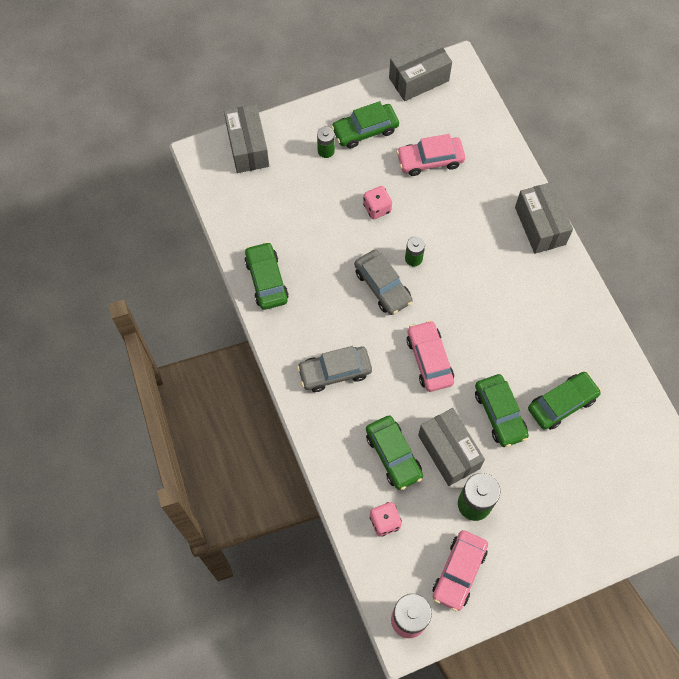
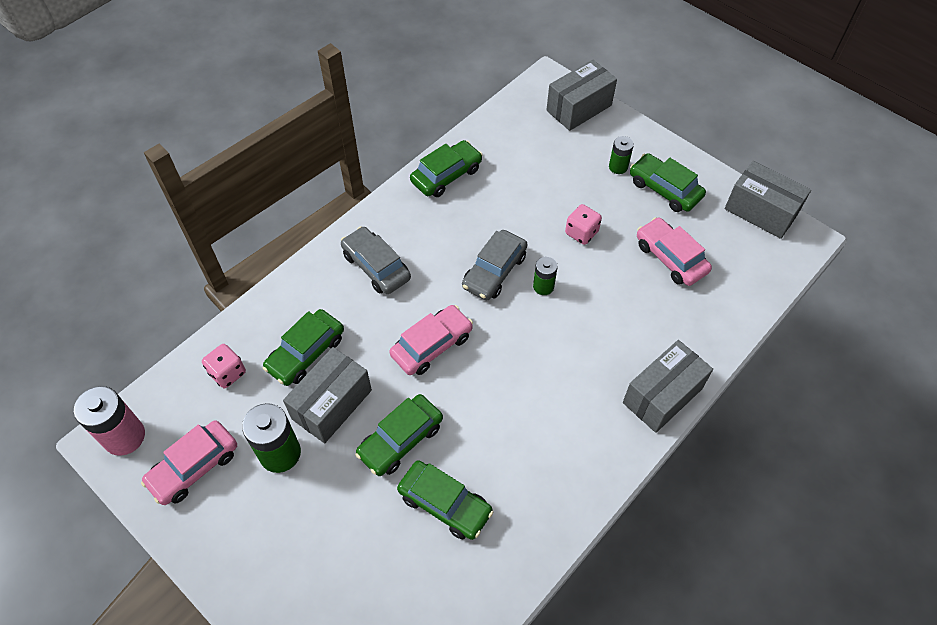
camera: 65 degrees right, 10 degrees down
(459, 572) = (194, 467): pink car -> pink car turned 45 degrees counterclockwise

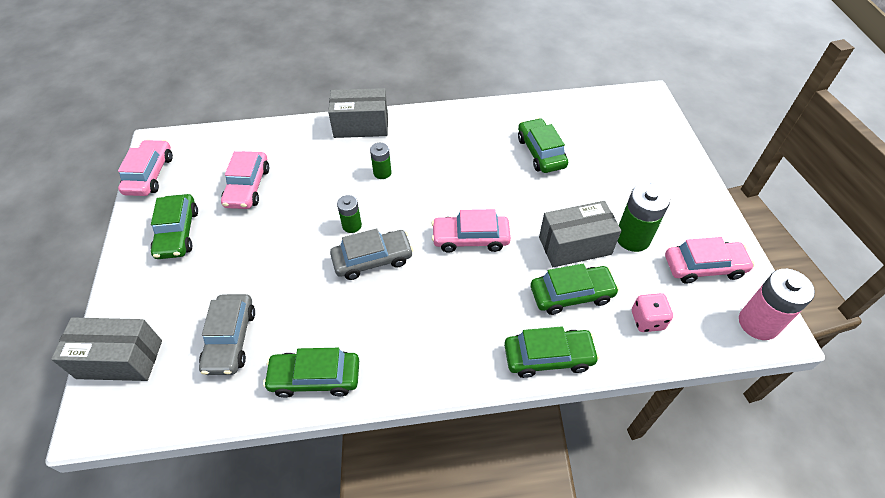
camera: 140 degrees left, 5 degrees down
(376, 266) = (460, 329): grey car -> grey car (230, 339)
(400, 440) = (541, 197): green car -> green car (548, 357)
(581, 233) = (278, 243): pink dice -> none
(618, 167) = (179, 275): green battery -> green battery (382, 173)
(760, 211) = (150, 174): grey box -> pink car

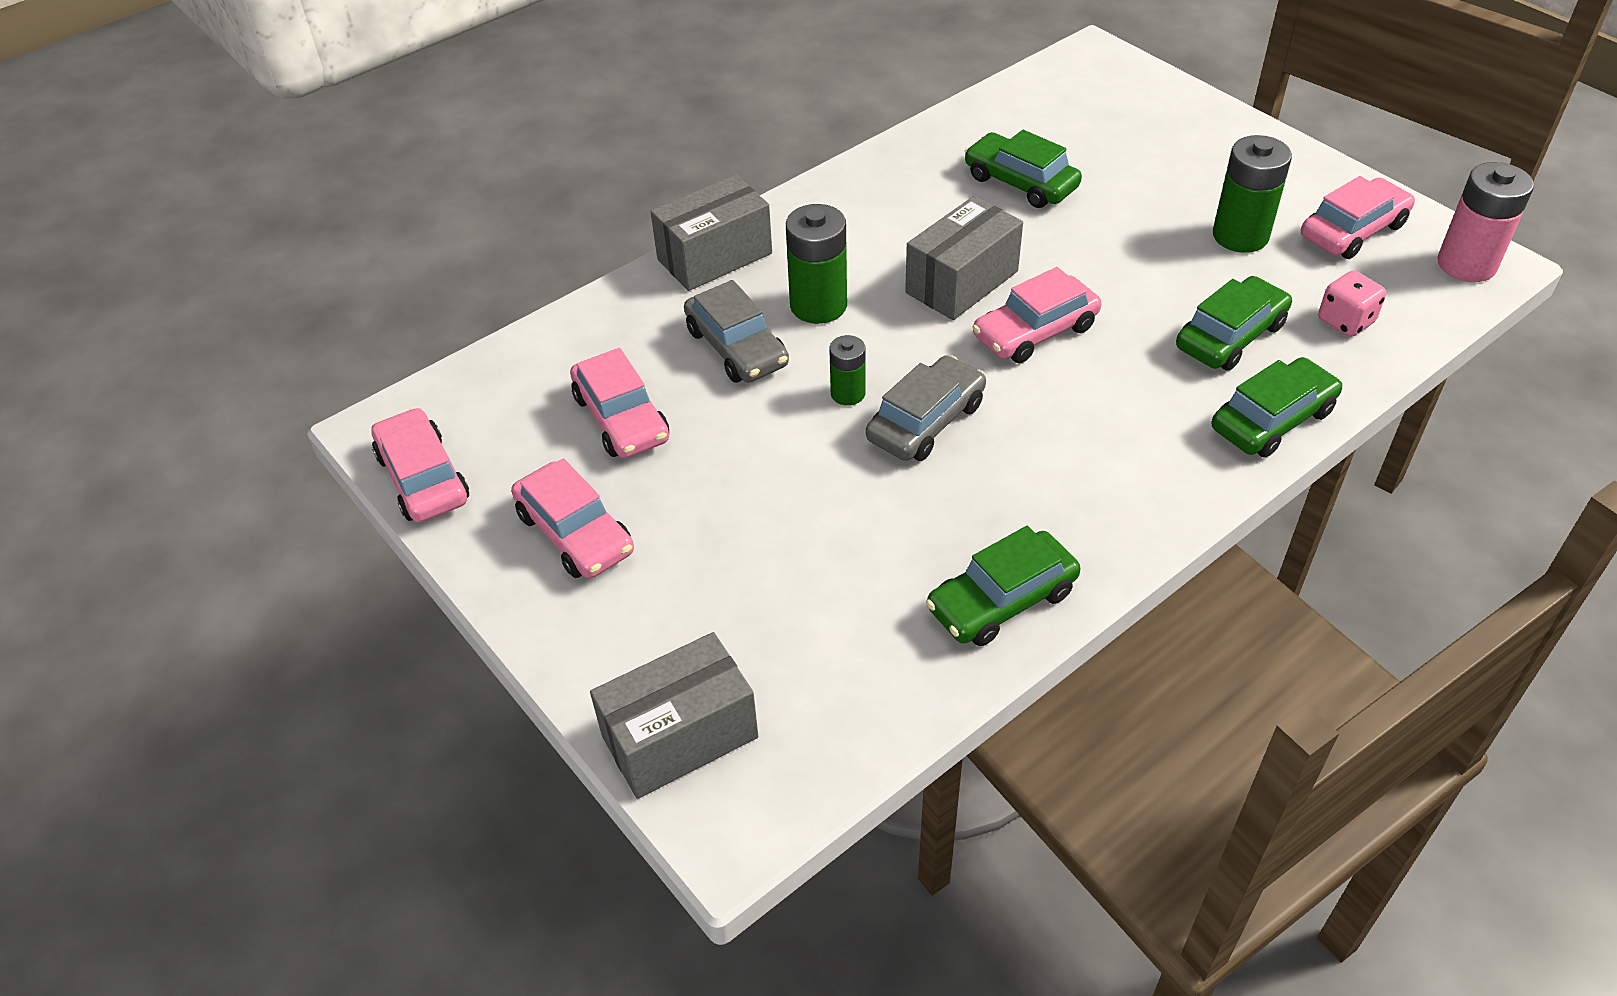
camera: 30 degrees left, 5 degrees down
(177, 233) = (575, 533): green car -> pink car
(230, 339) = (826, 621): grey car -> grey car (736, 347)
(382, 173) = (818, 305): green battery -> green battery, size x1.75
(575, 246) = (1179, 278): grey box -> grey box (962, 282)

